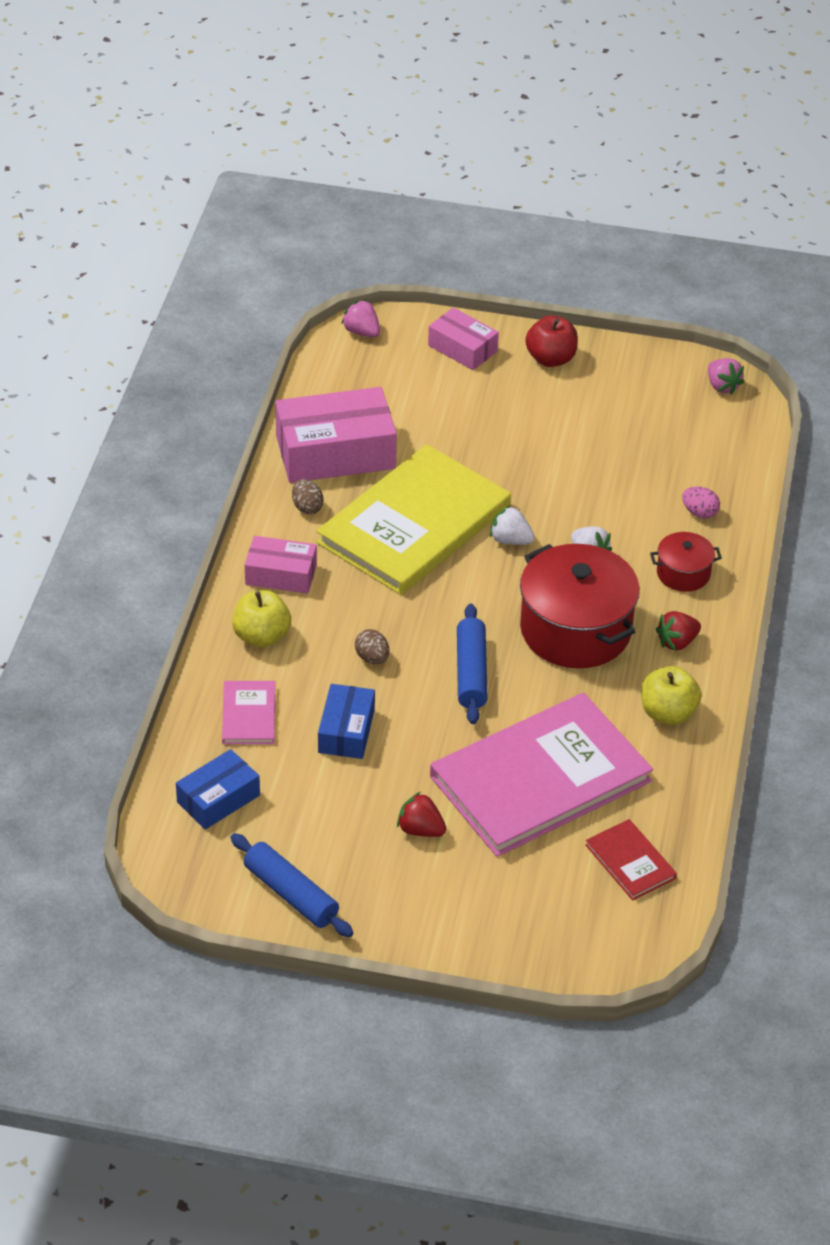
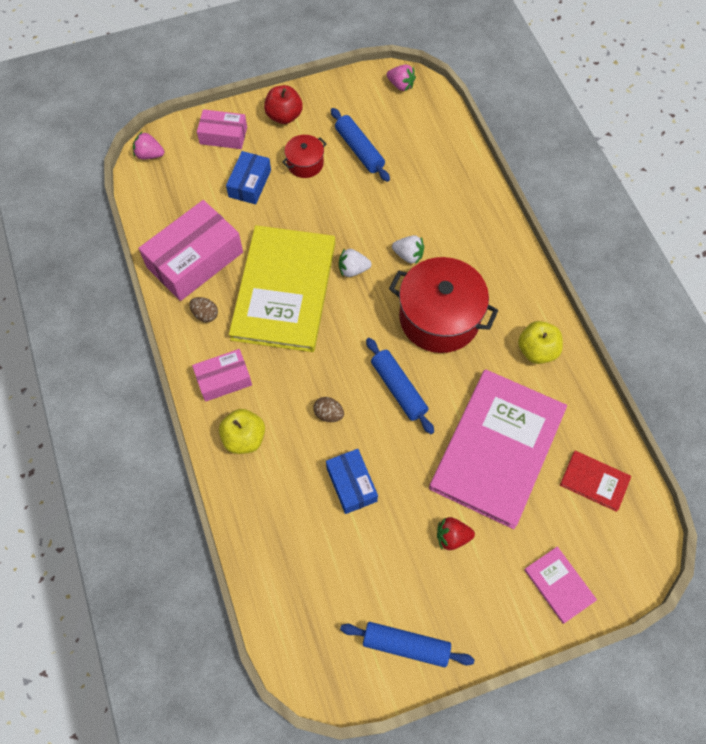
camera: 30 degrees left, 20 degrees up
(218, 799) = (305, 594): blue box -> blue box (250, 183)
(248, 715) = (278, 510): pink book -> pink book (559, 585)
(615, 429) = (359, 150): none -> blue rolling pin
(677, 642) = (505, 292): red strawberry -> none
(683, 573) = (473, 238): red pot -> red pot (305, 163)
(699, 513) = (451, 187): pink egg -> none

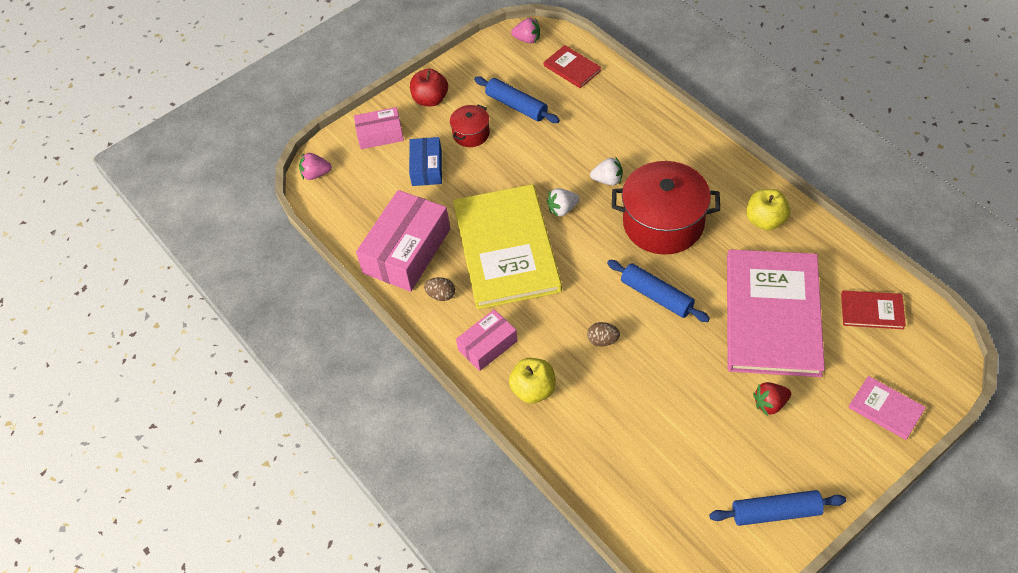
camera: 15 degrees left, 10 degrees down
(351, 484) = (655, 393): blue box -> none
(428, 129) = (572, 68): none -> red book

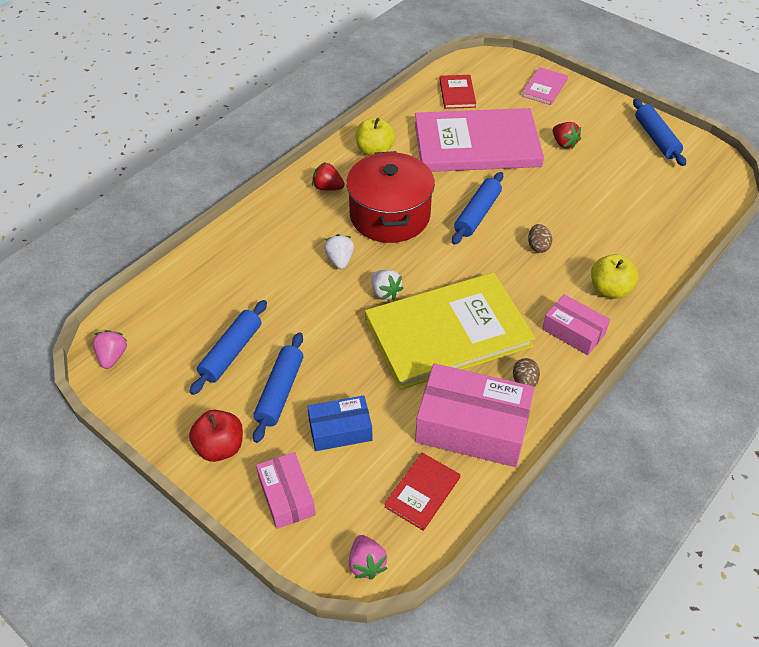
camera: 105 degrees left, 5 degrees down
(471, 134) = (279, 392): red pot -> blue rolling pin
(572, 68) = (168, 307): red book -> red book (422, 492)
(709, 178) = (328, 187): none -> red strawberry

